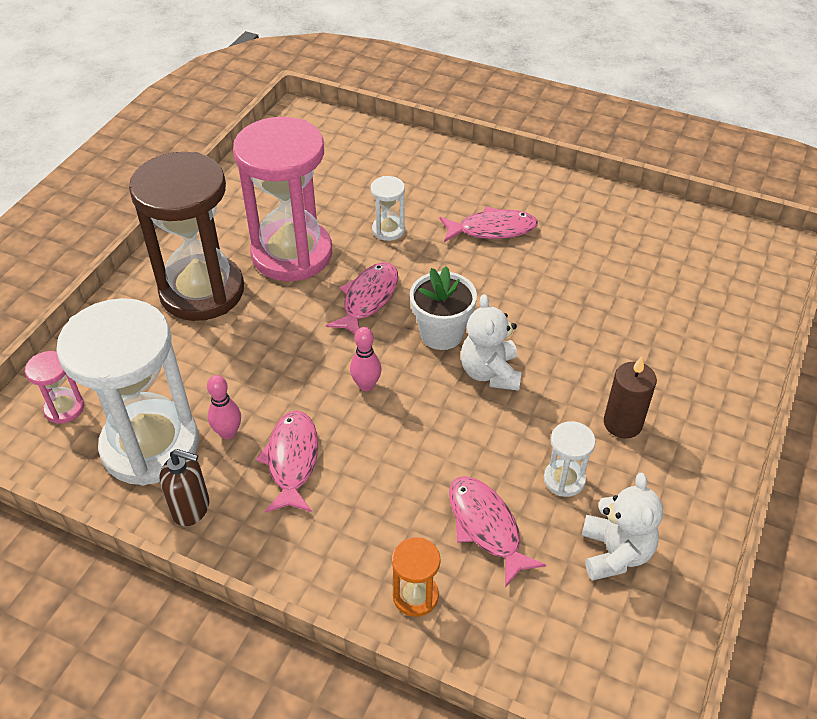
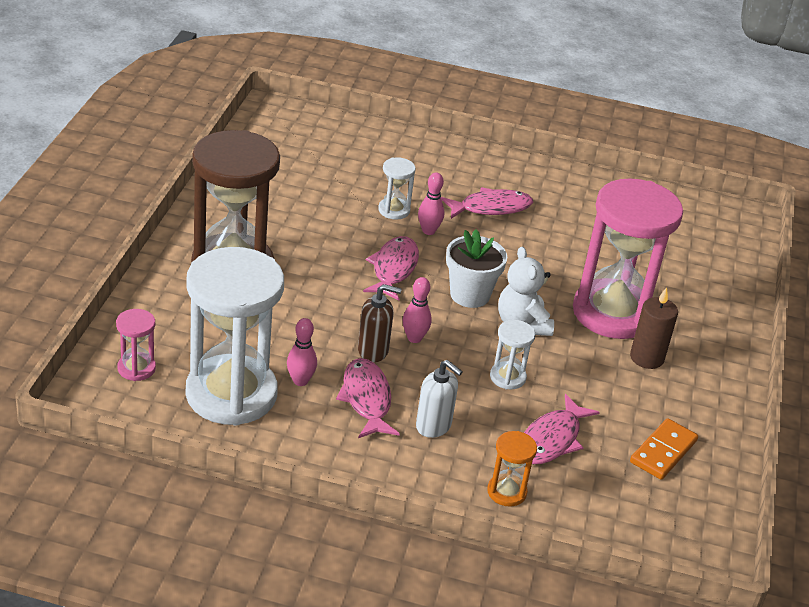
camera: 15 degrees left, 10 degrees down
(191, 508) = (288, 440): brown soap dispenser -> brown soap dispenser (373, 351)
(292, 254) = (308, 233): pink hourglass -> pink hourglass (612, 313)
(356, 500) = (433, 426): none -> white soap dispenser
(418, 255) = (428, 231): none -> pink bowling pin
(486, 527) = (552, 439): pink fish -> pink fish turned 105 degrees counterclockwise
(564, 479) = (608, 401): white hourglass -> white hourglass (507, 377)
(615, 553) = (663, 452): white teddy bear -> orange domino

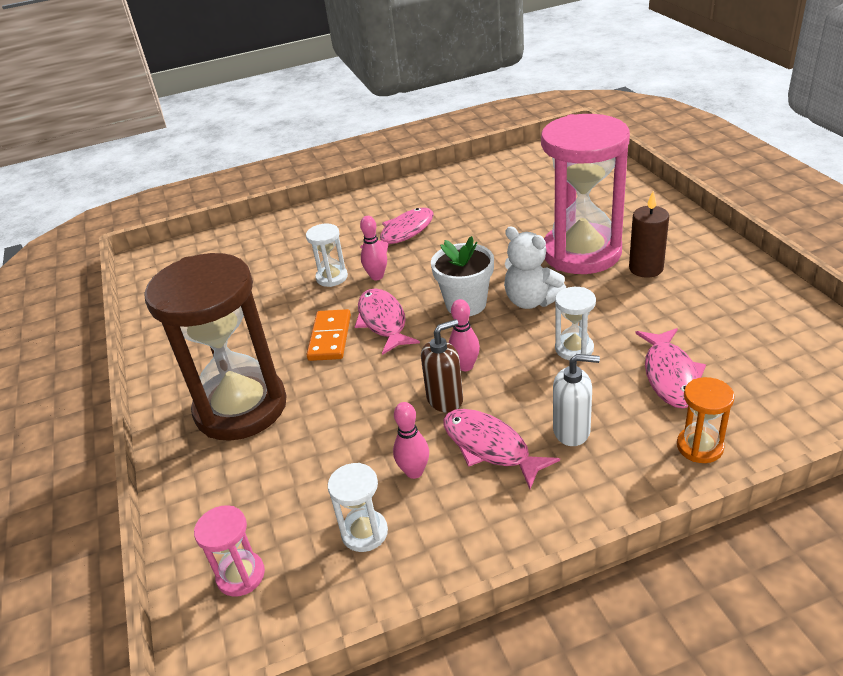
camera: 25 degrees left, 0 degrees up
(231, 394) = (364, 532): white hourglass -> white hourglass, size x0.42
(663, 452) = (753, 328): orange domino -> orange domino (330, 337)

